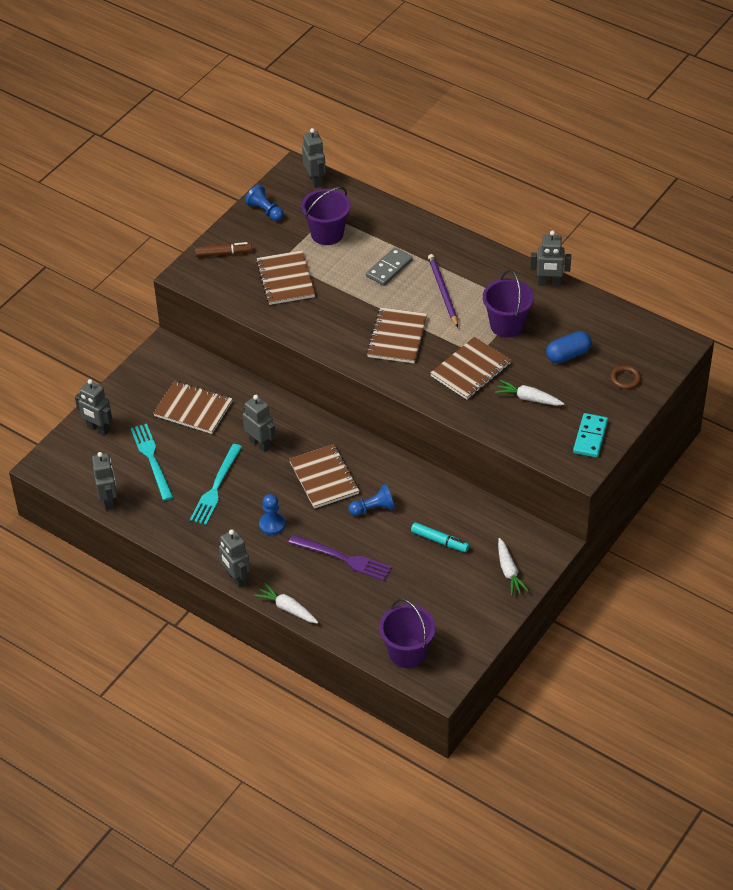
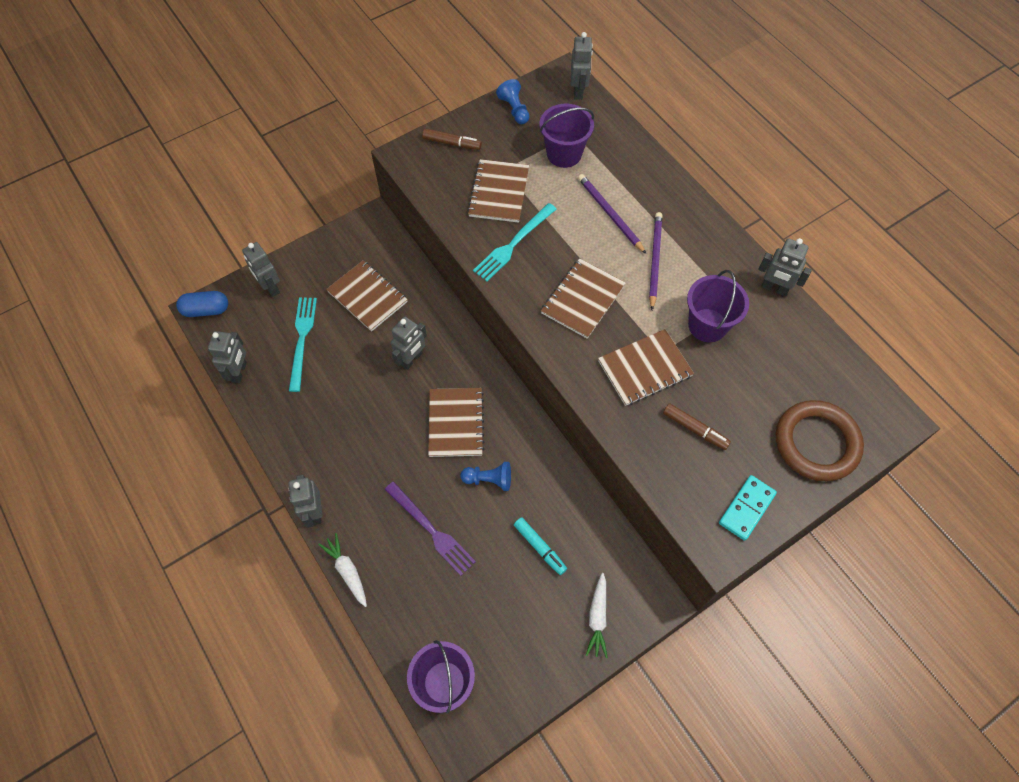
camera: 20 degrees right, 15 degrees up
(216, 487) = (346, 394): turquoise fork -> turquoise fork (513, 244)
(260, 444) = (412, 359): grey robot -> grey robot turned 60 degrees clockwise
(272, 524) = (379, 460): blue pawn -> none
(389, 268) = (610, 214): grey domino -> purple pencil
(528, 398) = (695, 429): white carrot -> brown marker
(568, 355) = (761, 387): blue capsule -> blue capsule (206, 310)
(625, 379) = (816, 443): brown ring -> brown ring, size x2.34

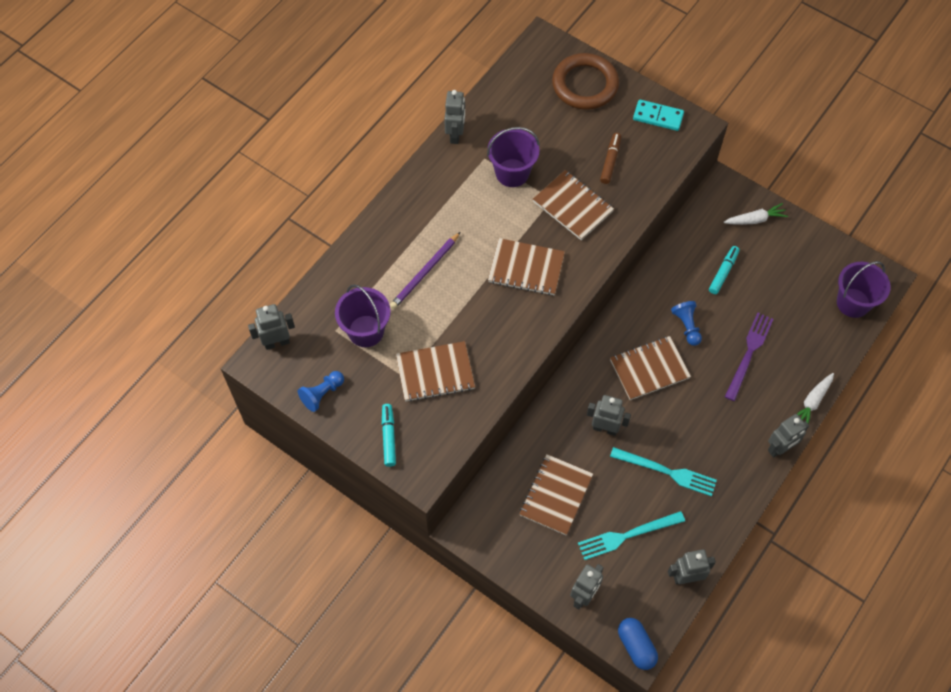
camera: 110 degrees left, 0 degrees up
(452, 143) = (388, 437): brown marker -> turquoise marker
(513, 244) = (490, 340): turquoise fork -> turquoise fork (666, 472)
(654, 260) = (462, 225): purple pencil -> none

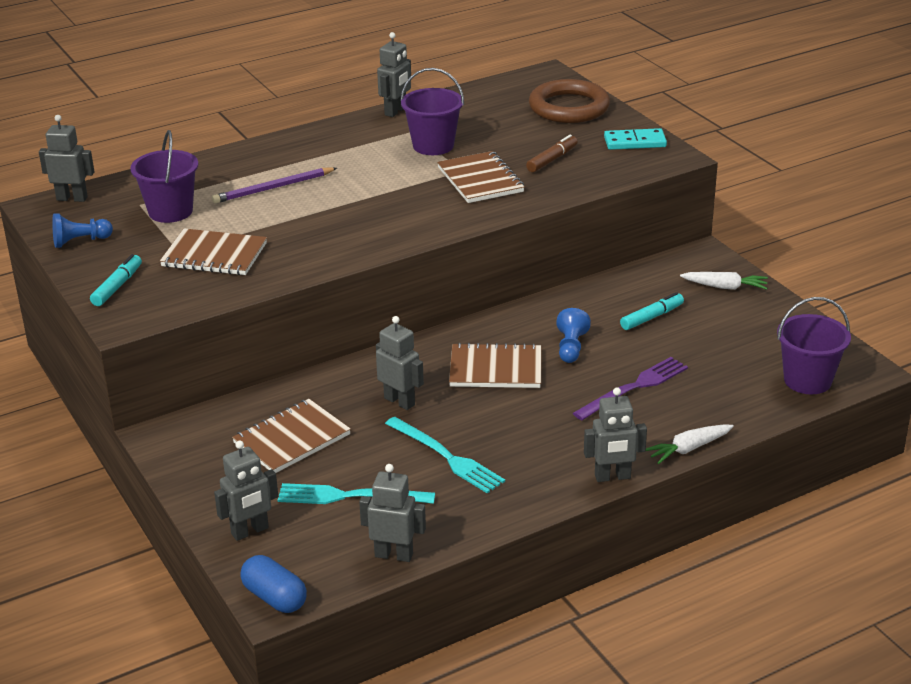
camera: 25 degrees right, 30 degrees down
(526, 268) = (387, 209): brown notebook -> none
(636, 646) = (275, 597): blue capsule -> blue capsule turned 45 degrees counterclockwise
(658, 117) = (635, 142): turquoise domino -> turquoise domino turned 45 degrees counterclockwise

